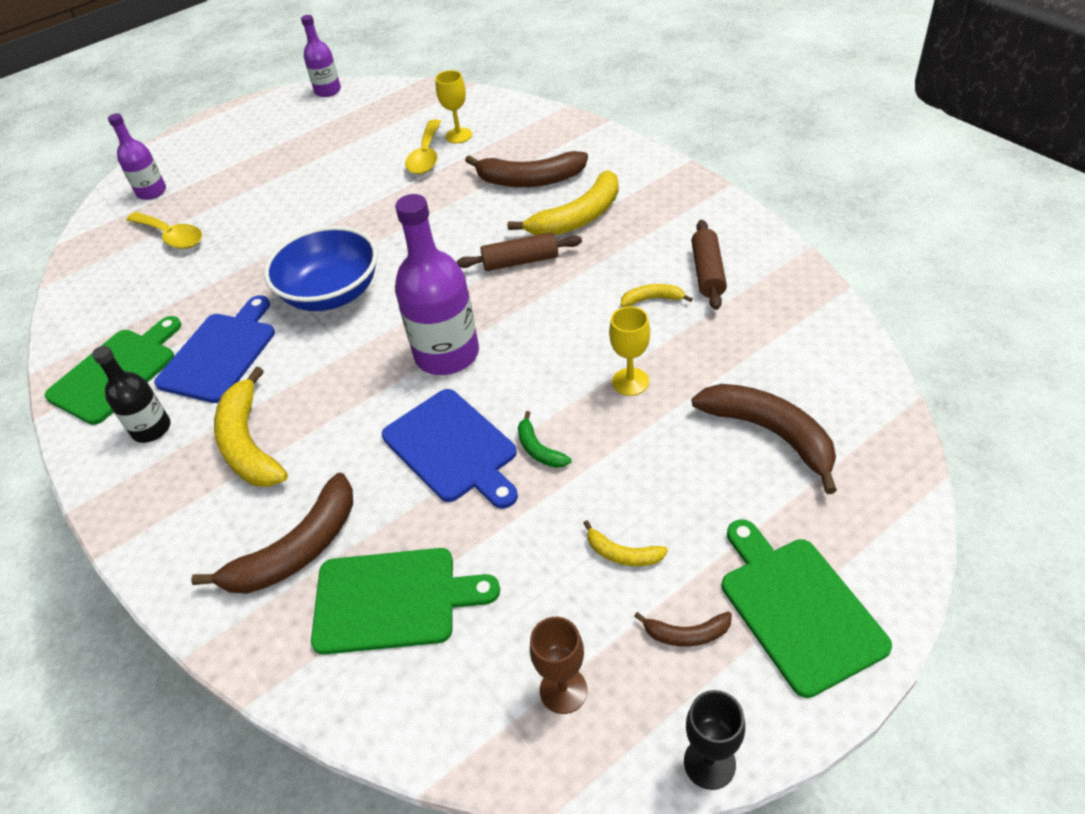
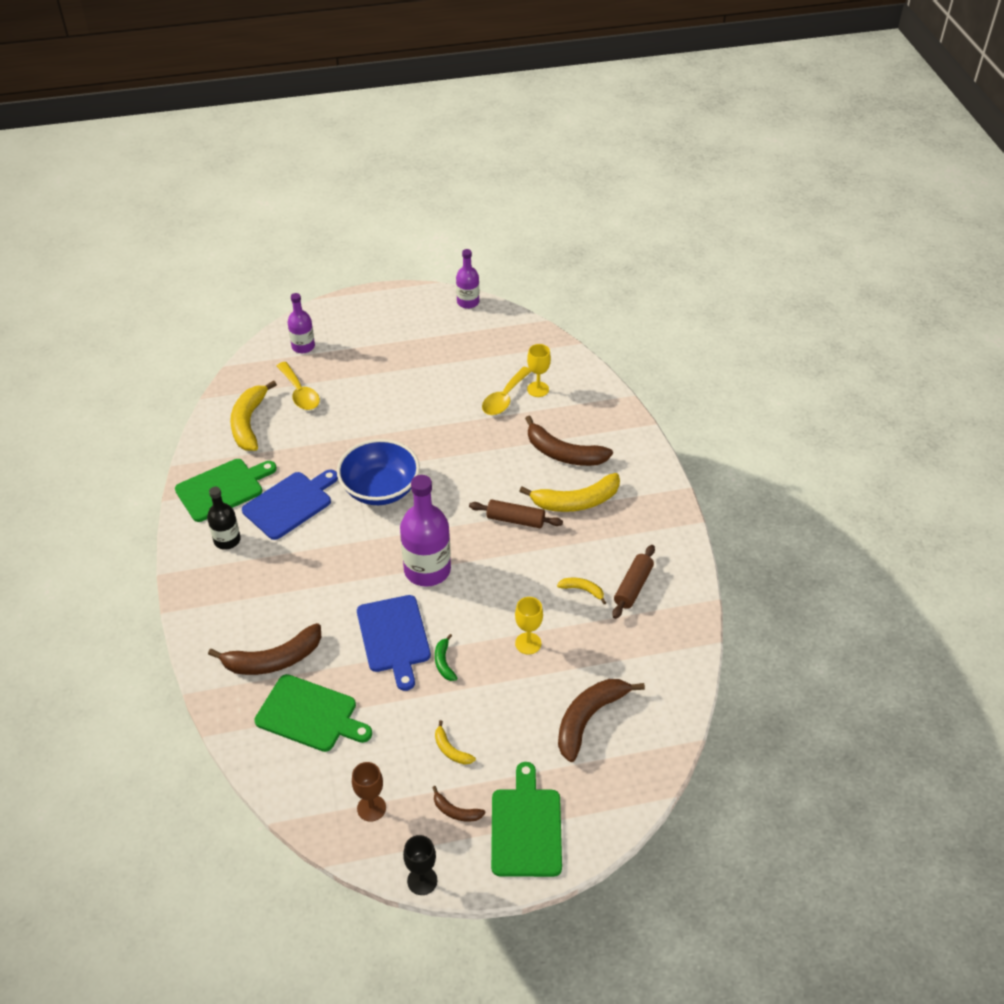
camera: 20 degrees right, 0 degrees up
(249, 444) = (278, 577): yellow banana -> yellow banana (249, 423)
(770, 434) = (588, 719): brown banana -> brown banana turned 120 degrees counterclockwise

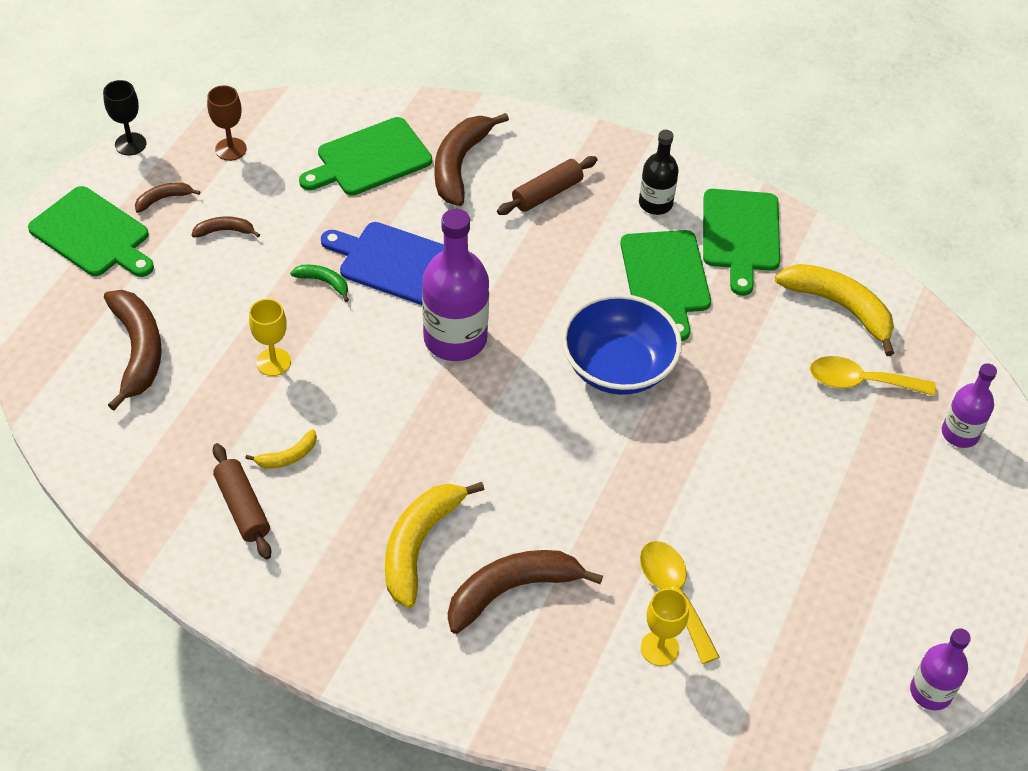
camera: 125 degrees right, 5 degrees up
(290, 504) = (665, 277): blue cutting board -> green cutting board
(451, 750) = (224, 231): yellow banana -> brown banana
(515, 520) = (449, 463): brown rolling pin -> brown rolling pin (547, 193)

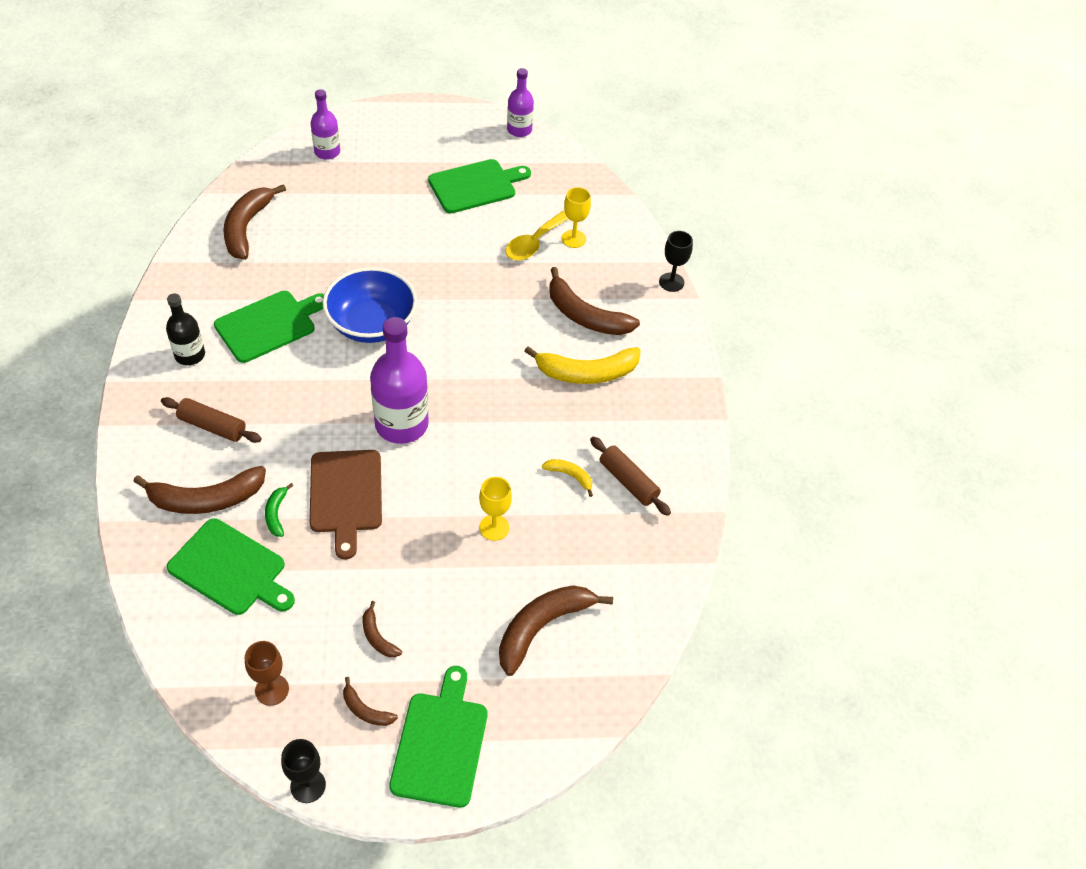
camera: 120 degrees left, 0 degrees up
(242, 507) = (628, 481): brown rolling pin -> brown rolling pin turned 75 degrees counterclockwise
(323, 282) = (394, 534): green banana -> green banana (276, 514)
(395, 262) = (346, 495): blue cutting board -> brown cutting board
(514, 730) = (671, 282): none -> black goblet
(740, 234) = (200, 296): green cutting board -> green cutting board (475, 186)
(839, 307) = (247, 228): yellow banana -> brown banana
(861, 382) = (311, 203): yellow spoon -> none

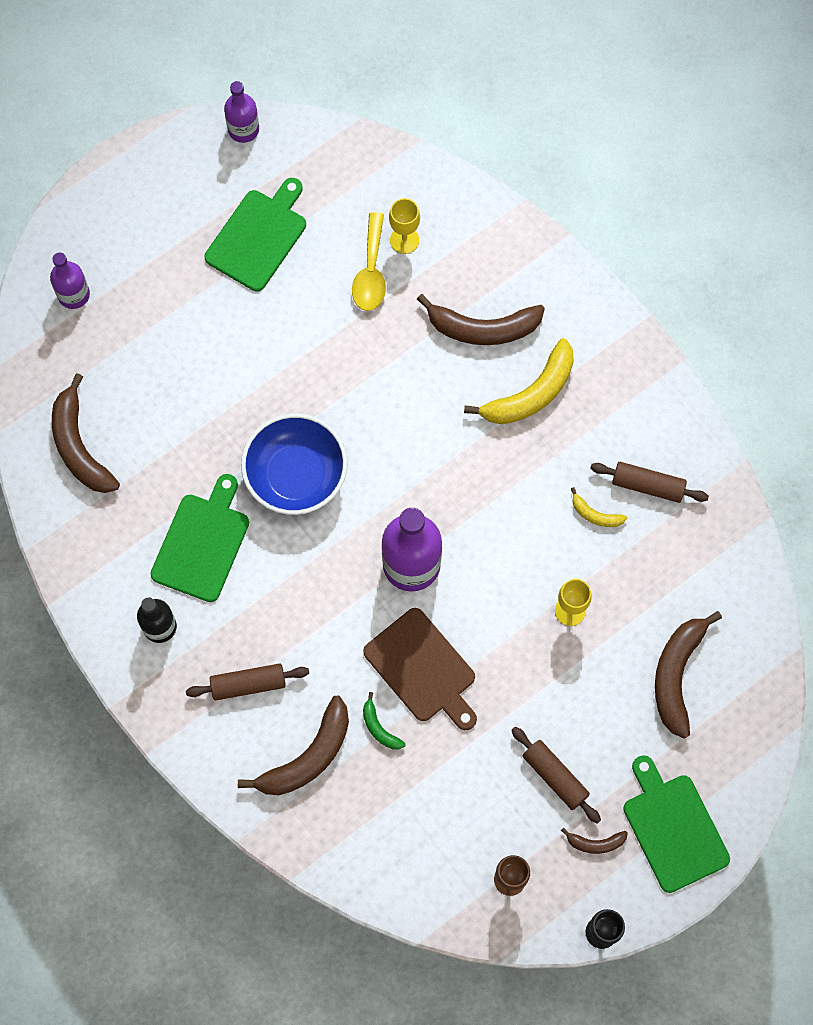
camera: 30 degrees left, 20 degrees up
(230, 569) = (386, 804): green cutting board -> none
(377, 637) = (555, 776): brown banana -> brown rolling pin
(570, 476) = (595, 514): yellow banana -> yellow banana turned 150 degrees counterclockwise
(671, 282) = (533, 231): black goblet -> none

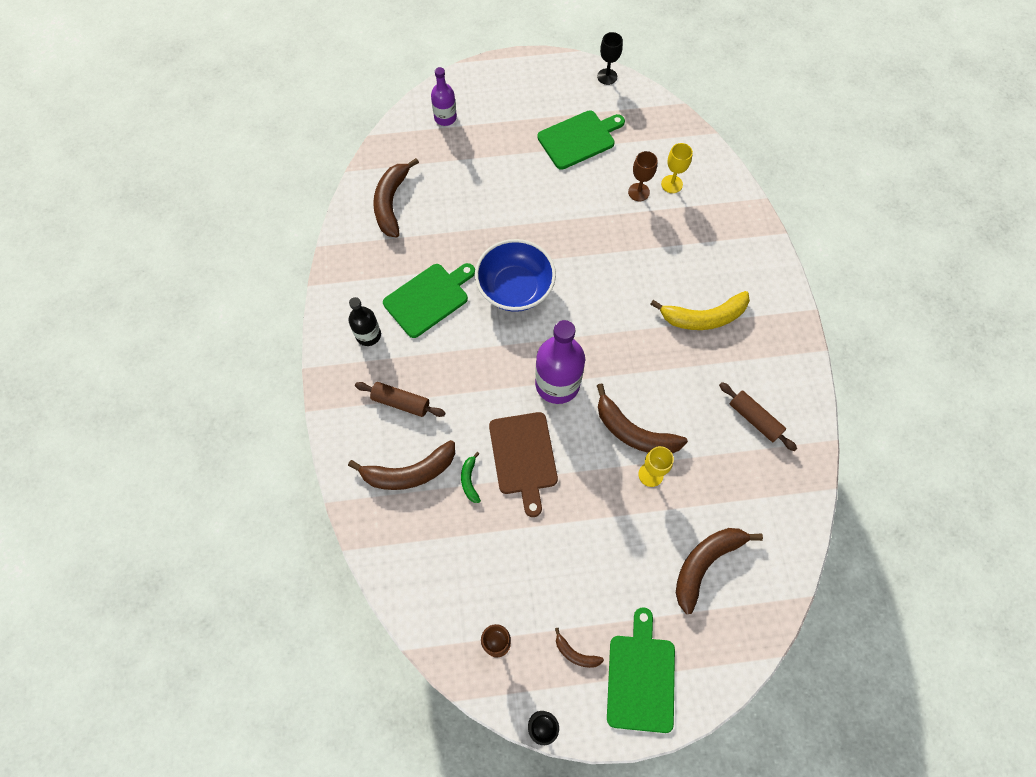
camera: 30 degrees right, 5 degrees down
(243, 129) = (607, 76): purple bottle -> black goblet
(371, 272) = (638, 192): yellow spoon -> brown goblet
(483, 328) = (694, 261): brown banana -> brown banana (634, 432)
(555, 776) = (573, 586): brown rolling pin -> none
(595, 514) = (705, 419): yellow banana -> none

